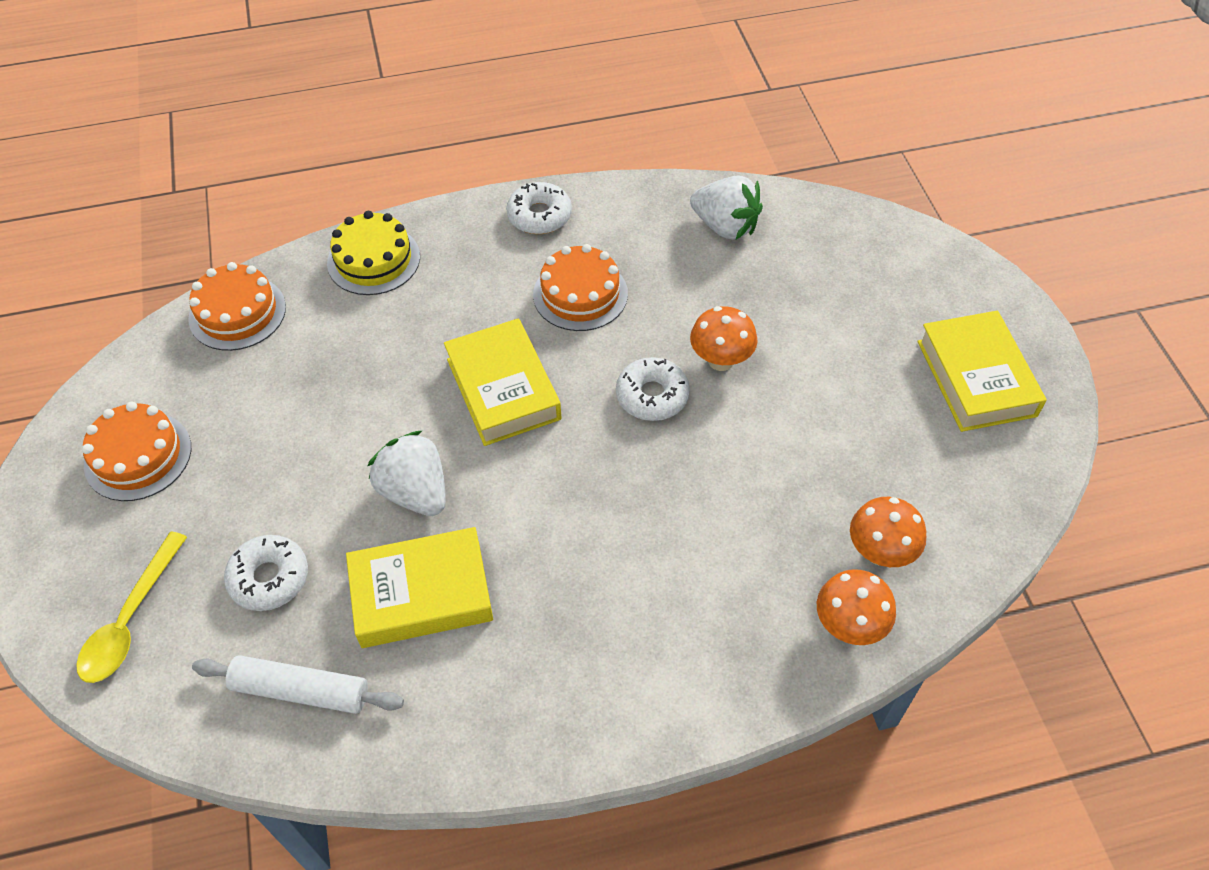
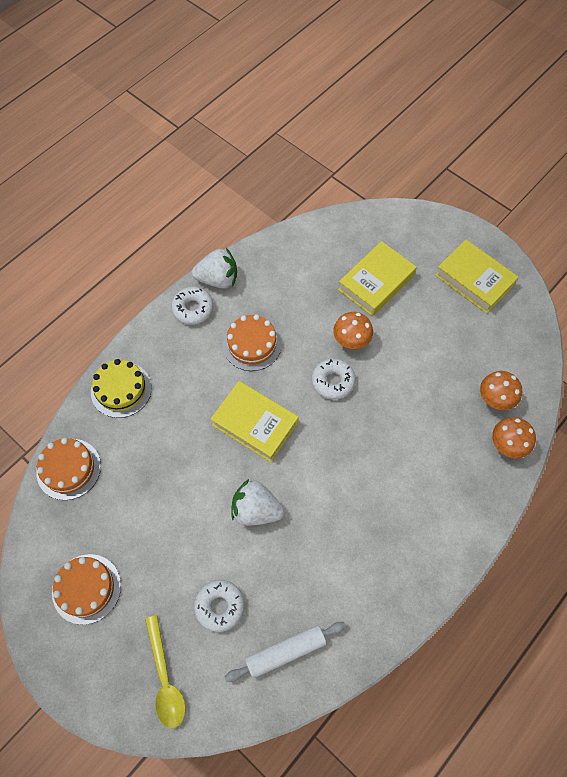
camera: 35 degrees left, 10 degrees up
(421, 593) = (303, 561): yellow book -> yellow book (376, 282)
(725, 226) = (296, 260): white strawberry -> white strawberry (218, 279)

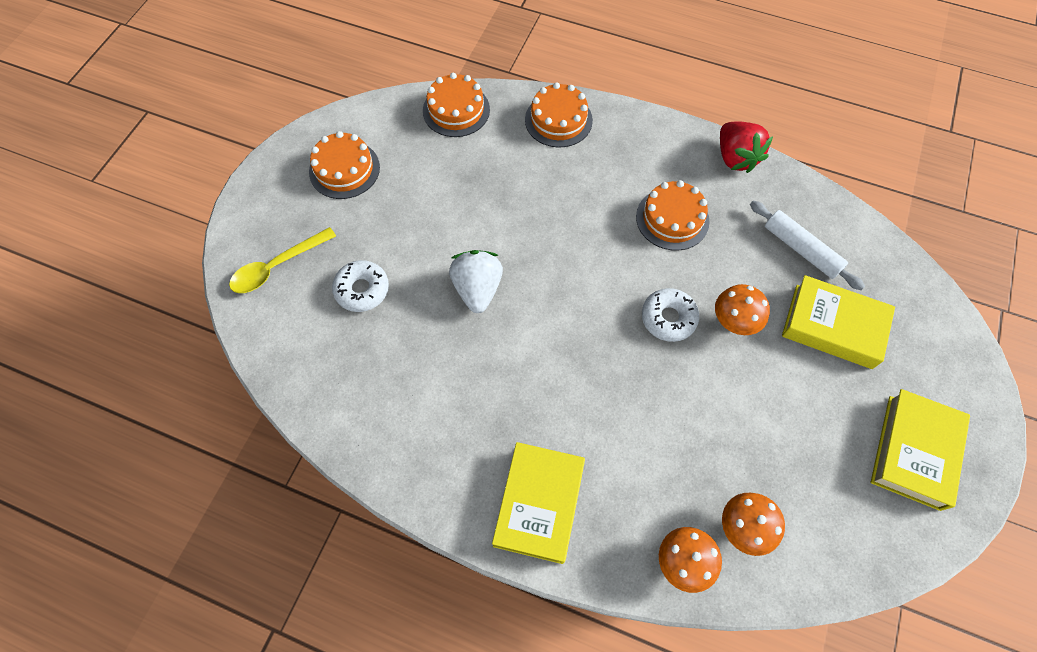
camera: 70 degrees right, 0 degrees up
(121, 389) = (558, 120): yellow cake -> orange cake
(193, 309) = (685, 148): white donut -> none
(218, 279) = (735, 158): white strawberry -> red strawberry
(255, 424) = (576, 254): yellow book -> yellow book (538, 504)
(285, 651) = (333, 369): white rolling pin -> white rolling pin (801, 249)

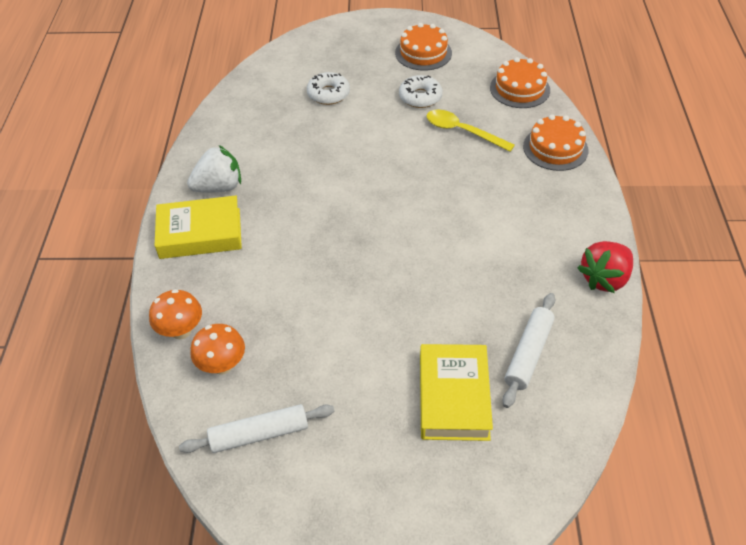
camera: 70 degrees right, 15 degrees down
(277, 266) = (325, 51): yellow spoon -> yellow spoon (462, 131)
(477, 289) = (361, 150): white strawberry -> white strawberry (219, 187)
(668, 318) = (396, 270): white donut -> white donut (420, 97)
(672, 219) = (501, 248): orange cake -> none
(733, 322) = (416, 317): orange mushroom -> none
(837, 513) = (259, 434): none -> white rolling pin
(913, 451) = (346, 491): yellow book -> none

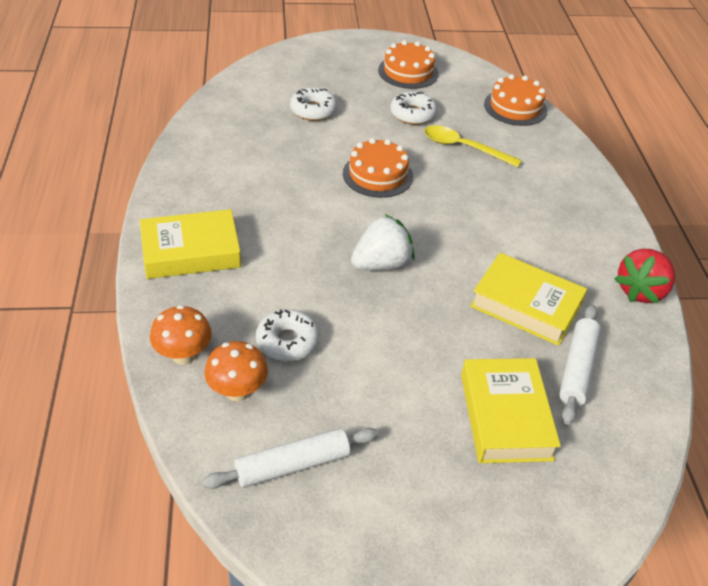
camera: 10 degrees left, 5 degrees down
(219, 187) = (205, 203): white strawberry -> white strawberry (381, 264)
(271, 320) = (287, 342): none -> white donut
(492, 291) = (526, 305): none -> yellow book
(555, 148) = (563, 164): orange cake -> orange cake (377, 175)

